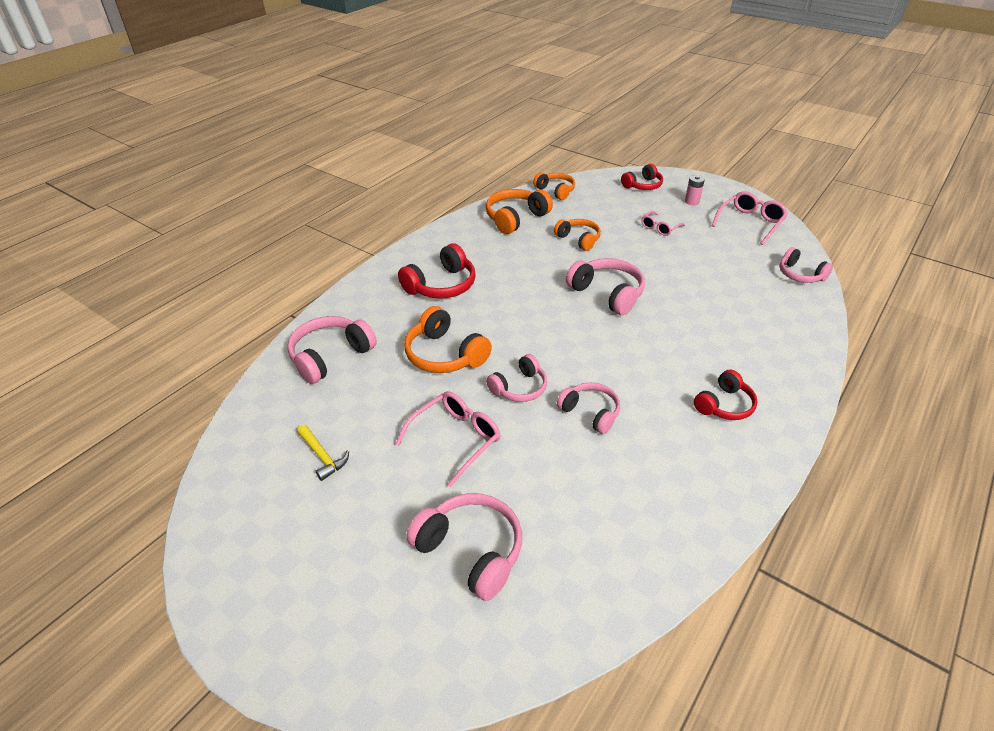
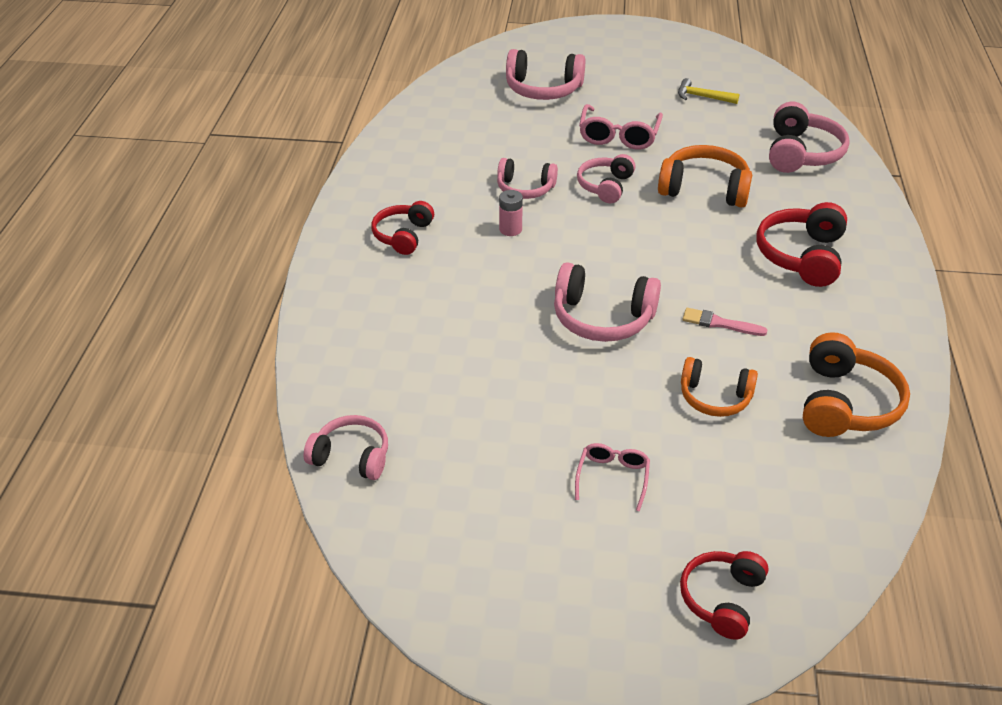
camera: 150 degrees right, 0 degrees up
(538, 268) = (719, 323): none -> pink brush
(555, 191) = (858, 503): orange headphones -> none
(692, 202) = (598, 584): pink battery -> pink battery (510, 229)
(750, 223) = (464, 562): pink glasses -> none

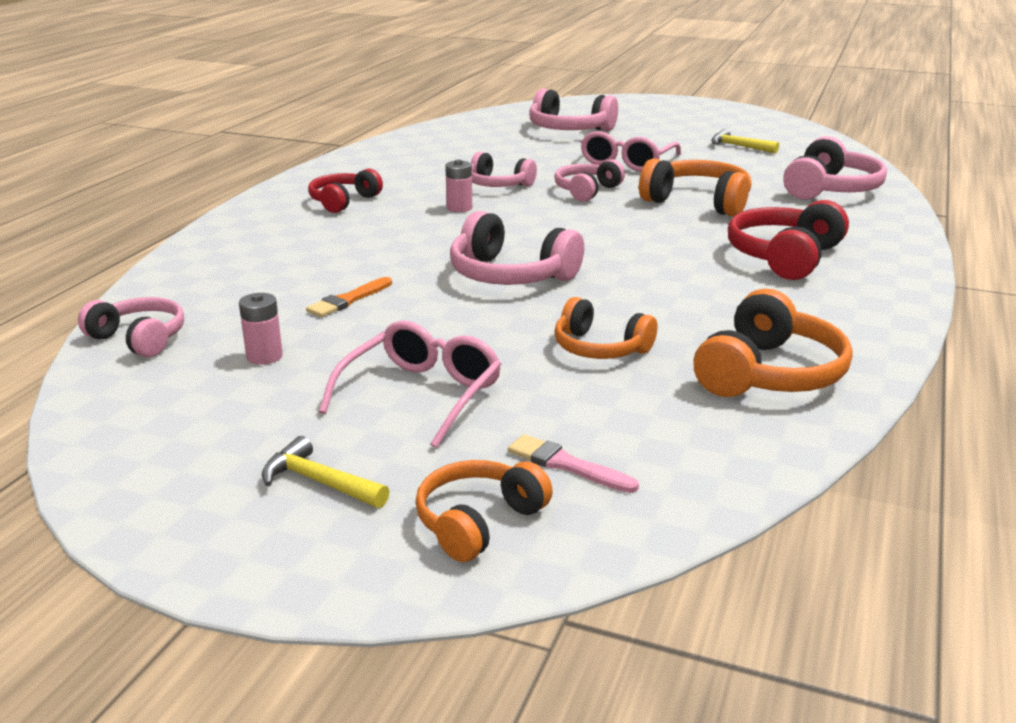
camera: 15 degrees right, 15 degrees down
(467, 458) = (264, 356): none -> pink battery
(491, 374) = (348, 300): none -> orange brush
(593, 585) = (319, 482): none -> yellow hammer
(612, 478) = (421, 395): pink glasses -> pink glasses, size x1.63
(719, 323) = (647, 294): pink brush -> pink brush (566, 465)
(722, 599) = (478, 522): red headphones -> orange headphones

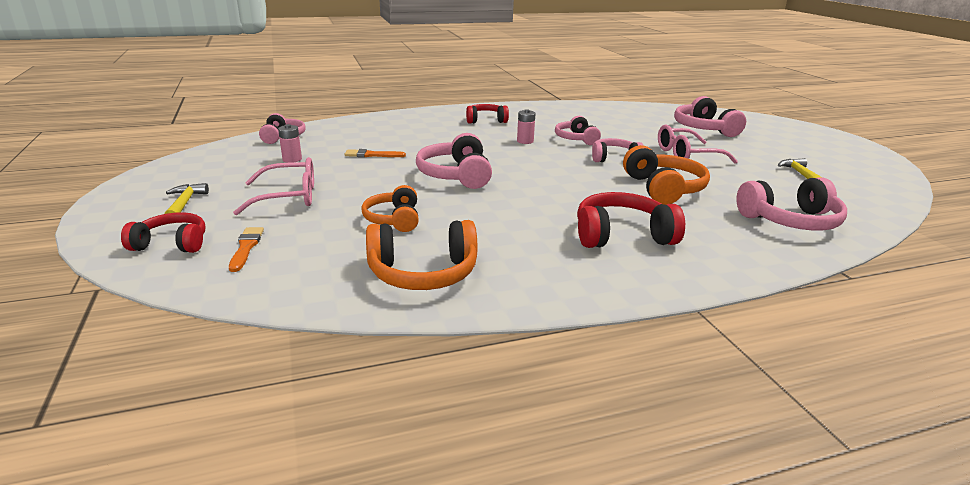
camera: 50 degrees right, 0 degrees up
(478, 522) = (172, 244): orange headphones -> red headphones
(566, 465) = (246, 247): pink brush -> orange brush

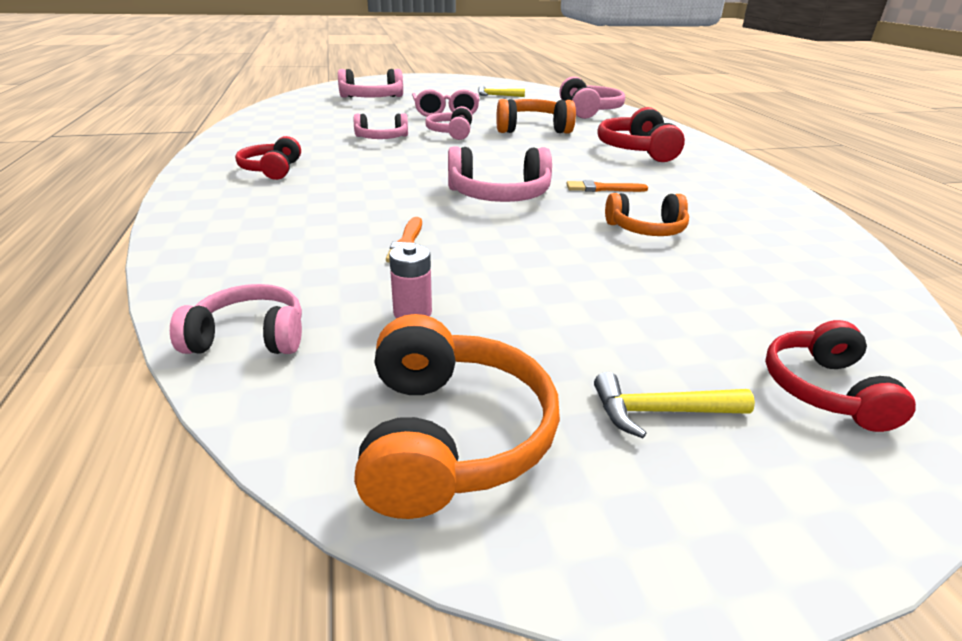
camera: 85 degrees left, 5 degrees up
(246, 247) = (784, 318): orange brush -> orange brush (602, 188)
(288, 197) = (597, 301): pink glasses -> none
(423, 273) = (761, 218): orange headphones -> orange headphones (450, 436)
(525, 141) = (379, 158): pink battery -> none

